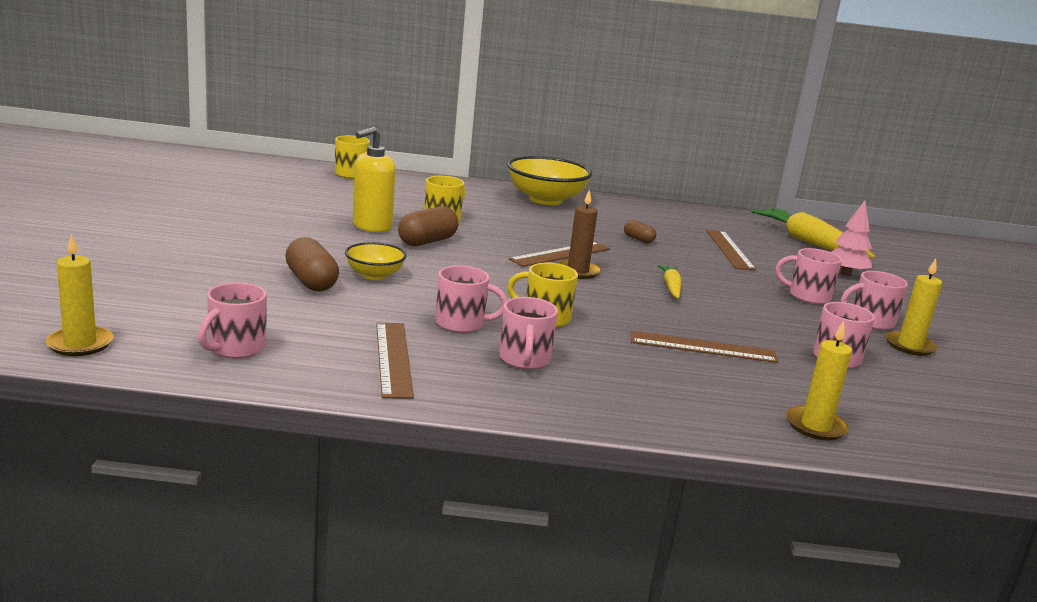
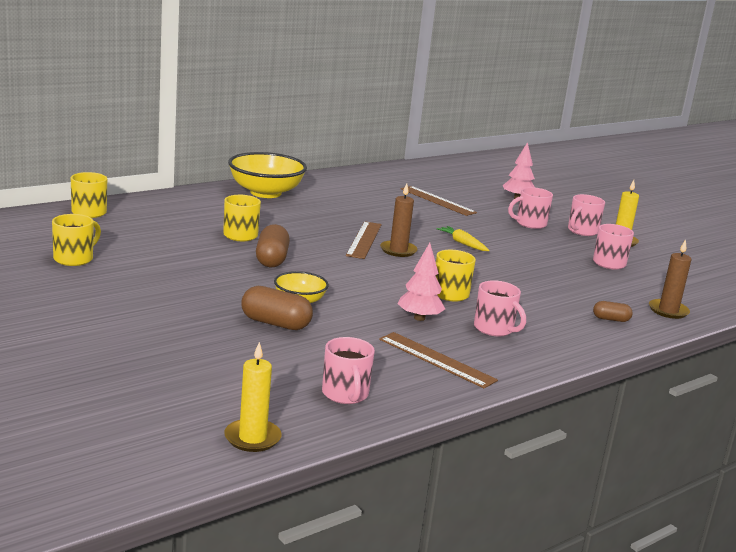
camera: 40 degrees left, 0 degrees up
(264, 196) = (74, 259): none -> yellow mug
(371, 226) = (210, 259): yellow soap dispenser -> none
(462, 324) = (419, 318): pink mug -> pink tree
(638, 239) = (380, 210): brown capsule -> brown capsule (611, 319)
(703, 347) = (549, 282): brown ruler -> none
(808, 242) = (463, 179): yellow carrot -> none
(815, 426) = (668, 311): yellow candle -> brown candle

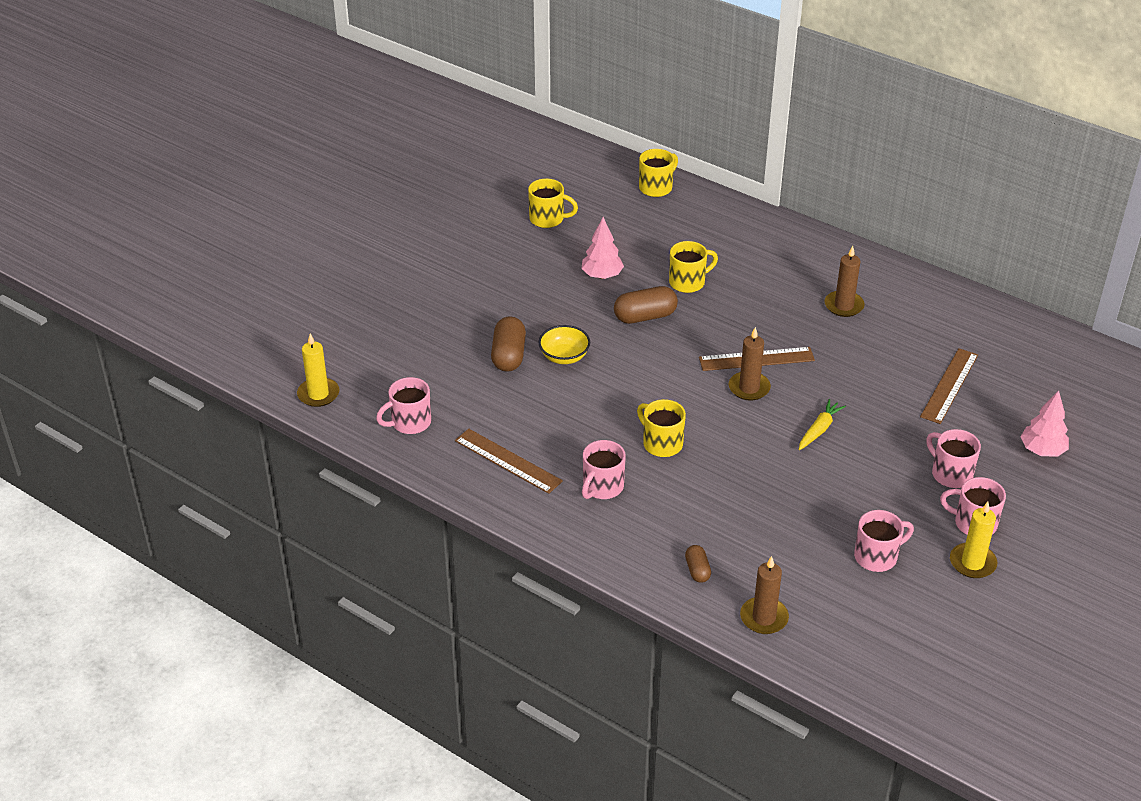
camera: 75 degrees right, 20 degrees up
(265, 193) = (826, 263): yellow bowl -> none
(323, 201) = (844, 306): none -> brown candle
(419, 318) = (587, 434): pink tree -> pink tree (602, 275)
(436, 359) = (508, 461): brown ruler -> brown ruler turned 75 degrees counterclockwise

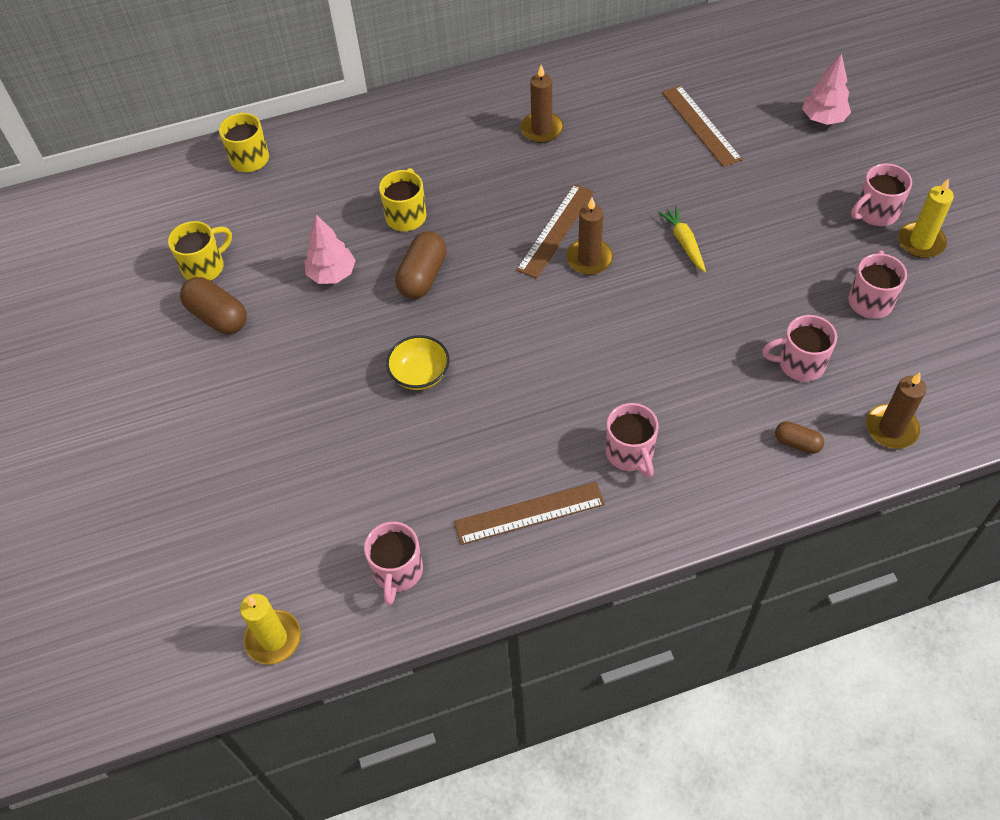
camera: 50 degrees left, 15 degrees up
(508, 355) = (375, 420): brown capsule -> brown capsule (218, 316)
(661, 443) = (608, 369): yellow mug -> none
(950, 474) = (807, 191): pink mug -> pink mug (799, 364)

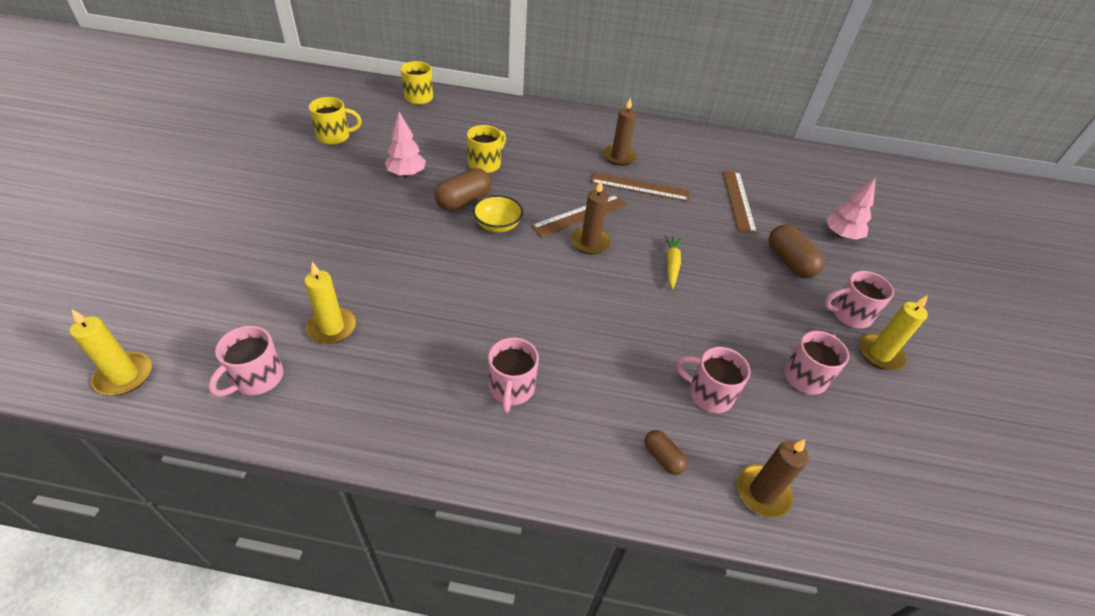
camera: 20 degrees right, 10 degrees down
(218, 316) = (313, 164): brown capsule -> brown capsule (789, 262)
(419, 487) = (332, 328): none -> yellow candle
(420, 374) = (405, 256): yellow bowl -> yellow bowl (497, 225)
(529, 513) = (393, 390): brown ruler -> brown ruler (640, 187)

